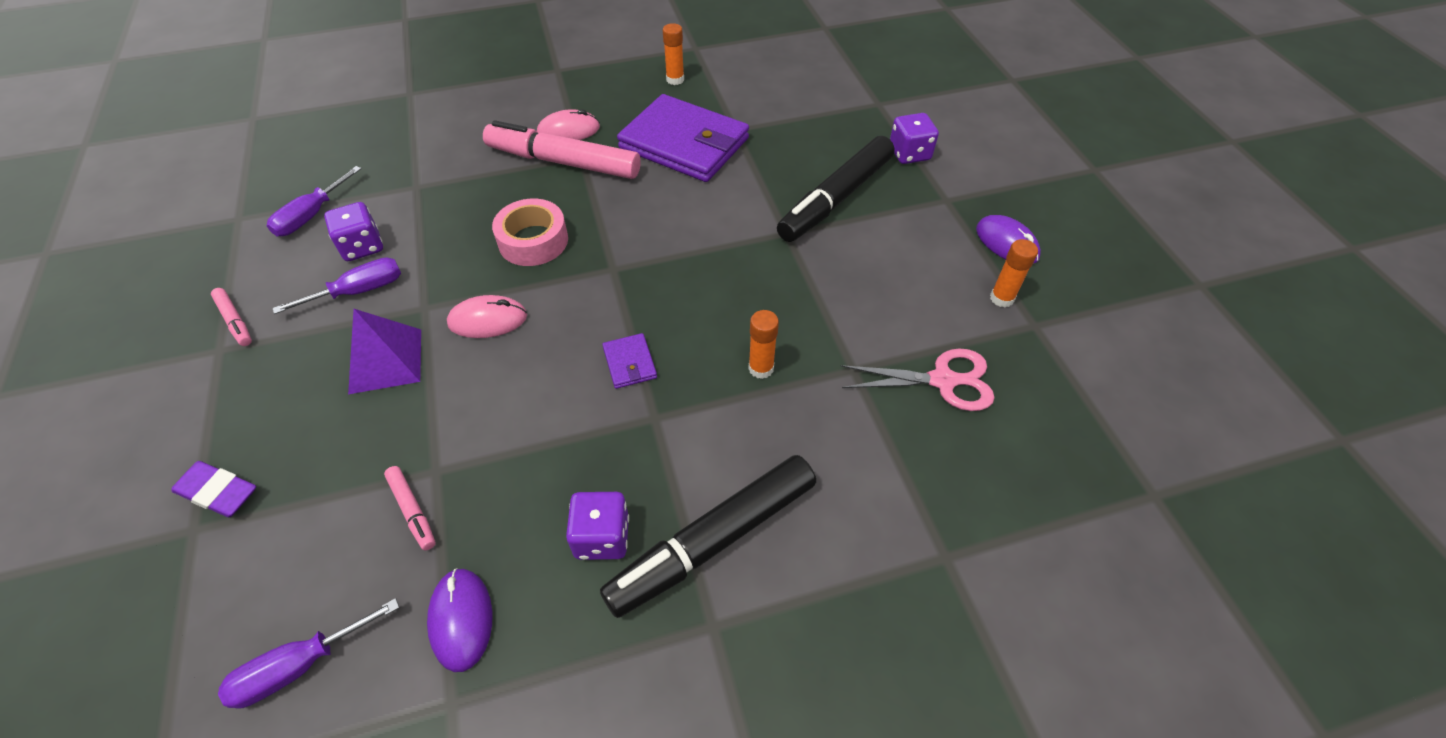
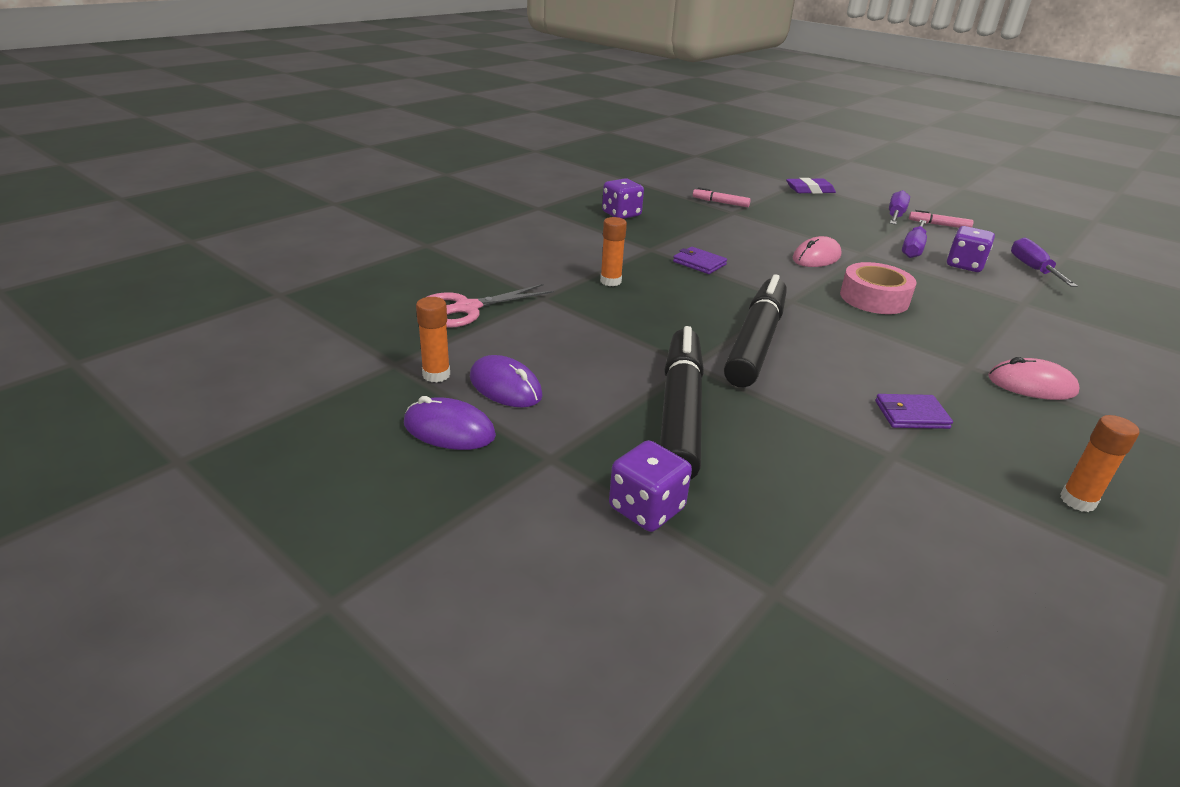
camera: 145 degrees right, 20 degrees down
(299, 666) = (693, 173): purple screwdriver -> purple screwdriver (895, 216)
(385, 360) = (833, 232): purple pyramid -> none
(461, 619) = (650, 189): purple mouse -> purple mouse (505, 387)
(563, 162) = (972, 356): pink marker -> none
(568, 131) = (1031, 385): pink mouse -> pink mouse turned 60 degrees clockwise
(684, 143) = (911, 415): purple wallet -> purple wallet, size x0.40
(713, 541) = (564, 224): black marker -> black marker (756, 342)

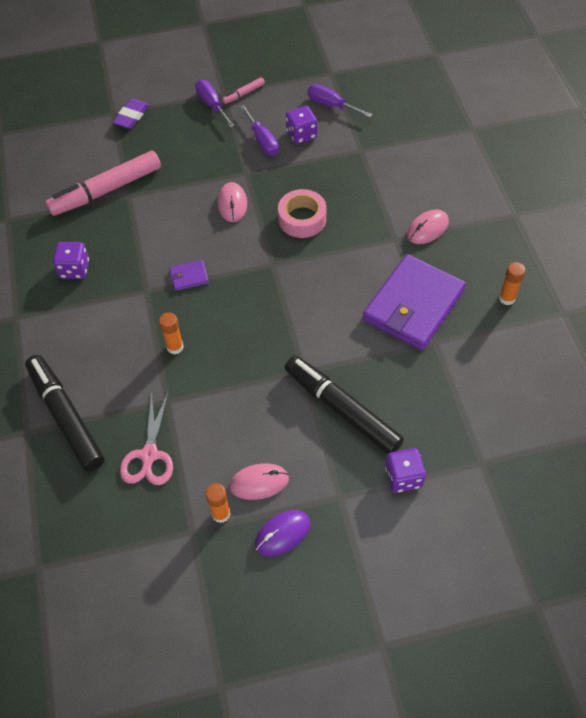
camera: 50 degrees left, 25 degrees up
(505, 387) = (259, 482): purple mouse -> pink mouse
(720, 202) = (106, 190): pink marker -> pink marker, size x2.32
(756, 342) = (303, 320): black marker -> black marker (66, 417)
(911, 415) = (413, 305): purple wallet -> purple wallet, size x2.47

